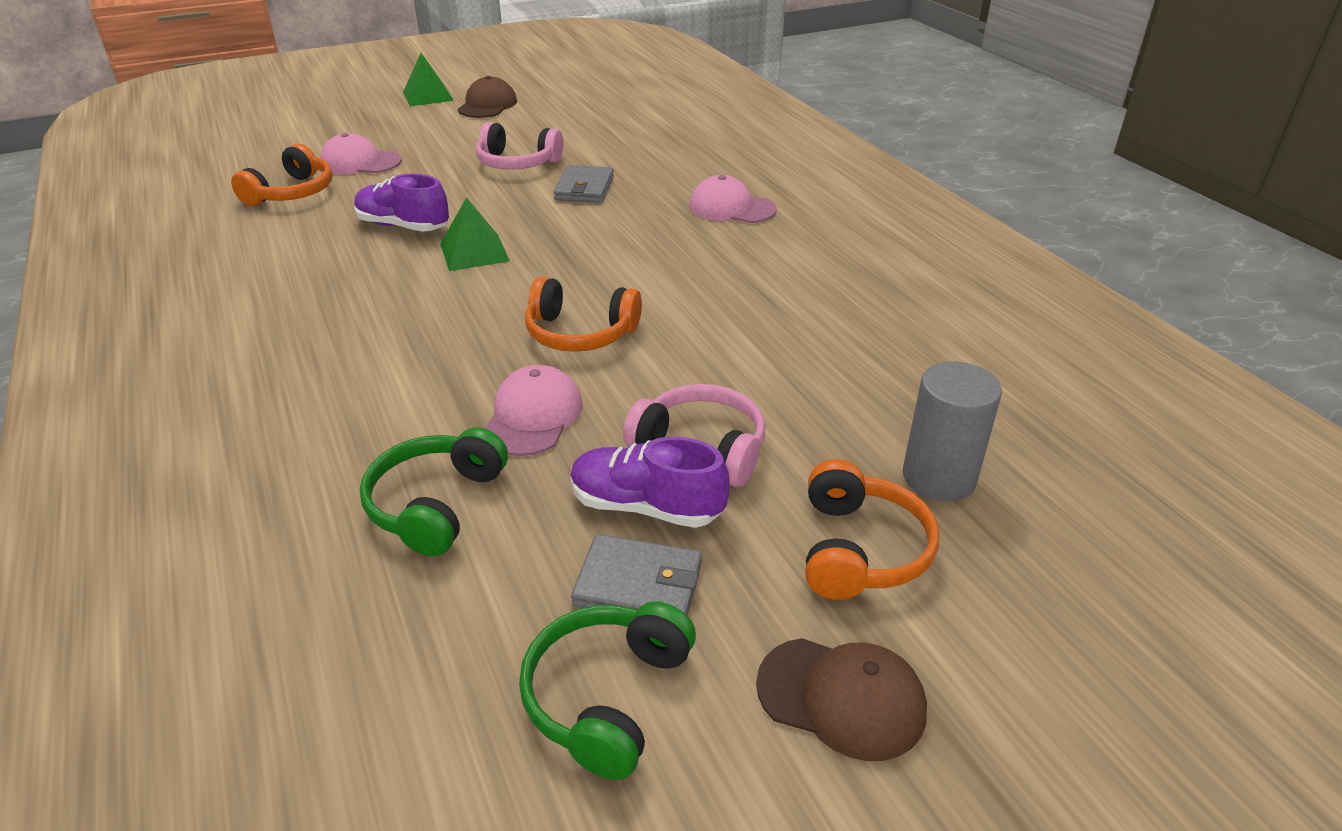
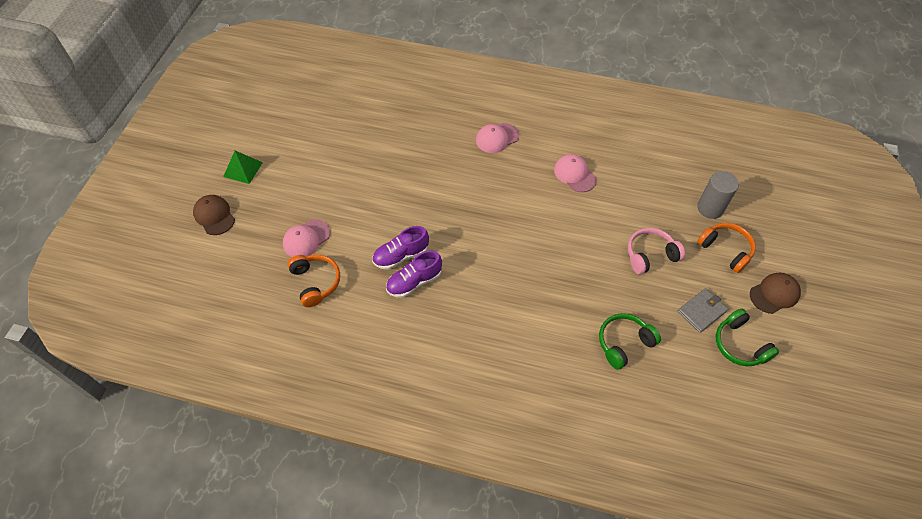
camera: 50 degrees left, 20 degrees up
(436, 504) = (624, 343): green headphones -> green headphones turned 90 degrees clockwise
(474, 252) = (452, 243): green pyramid -> none
(487, 105) = (286, 152): brown cap -> brown cap (214, 216)
(517, 163) = (375, 180): pink headphones -> none
(533, 416) = (594, 290): pink cap -> pink cap (574, 174)
(580, 333) = (551, 245): orange headphones -> none
(584, 188) = (428, 172): grey wallet -> none
(646, 506) = (668, 288): purple shoe -> purple shoe (414, 282)

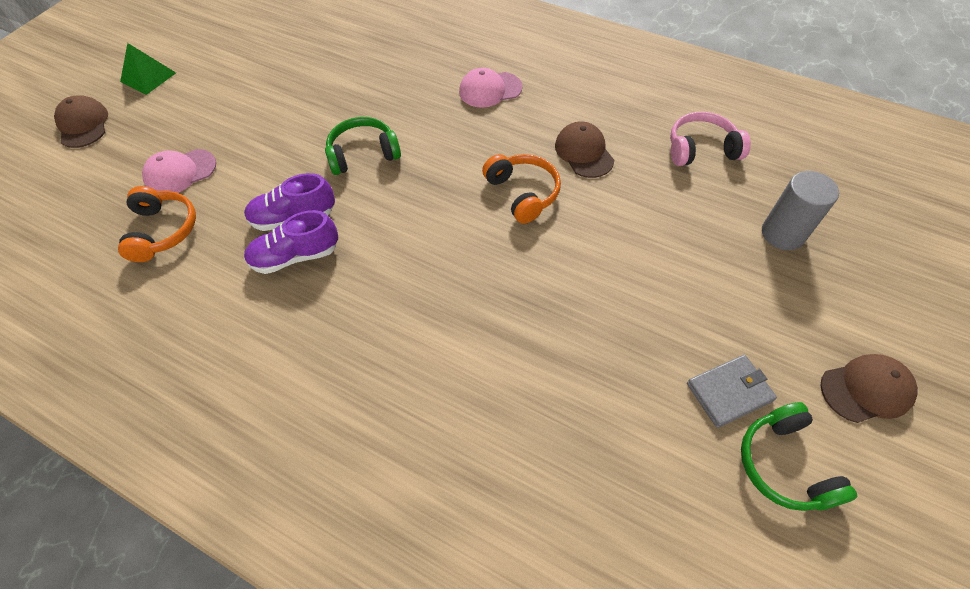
camera: 15 degrees right, 0 degrees up
(574, 174) = (584, 152): pink cap -> brown cap
(624, 343) = (581, 417): green headphones -> green headphones (363, 154)
(650, 255) = (666, 286): pink headphones -> pink headphones (701, 149)
(725, 250) = (794, 301): orange headphones -> orange headphones (522, 193)

